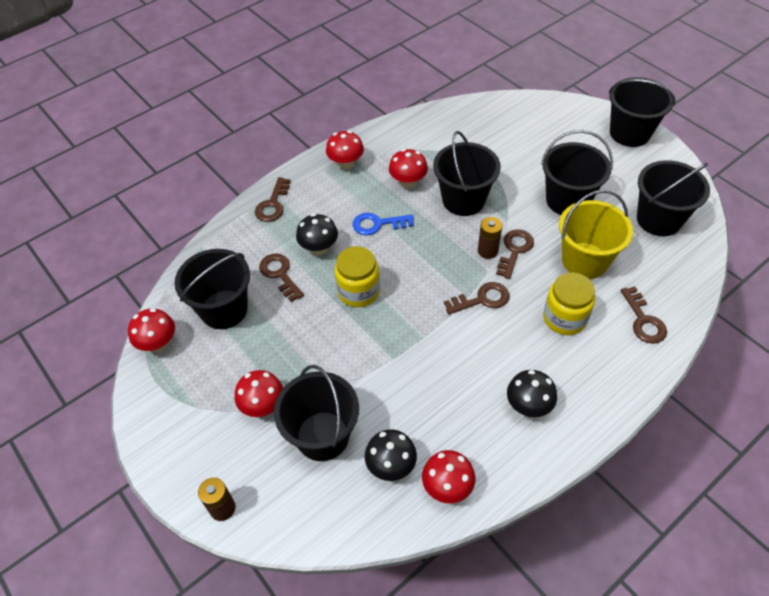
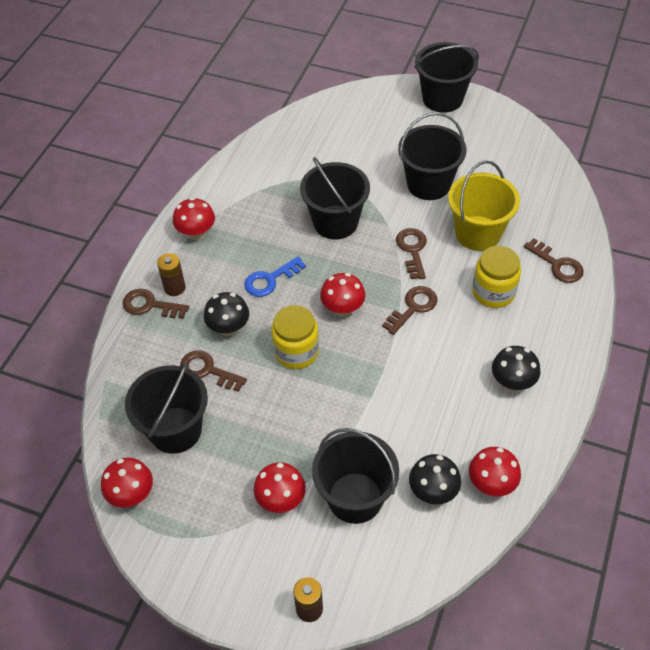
camera: 30 degrees left, 0 degrees up
(273, 204) = (150, 305): brown key -> brown key turned 120 degrees clockwise
(408, 182) = (271, 227): red mushroom -> red mushroom (342, 309)
(487, 251) = (389, 261): brown battery -> brown battery (174, 288)
(659, 219) = (515, 170): black bucket -> none

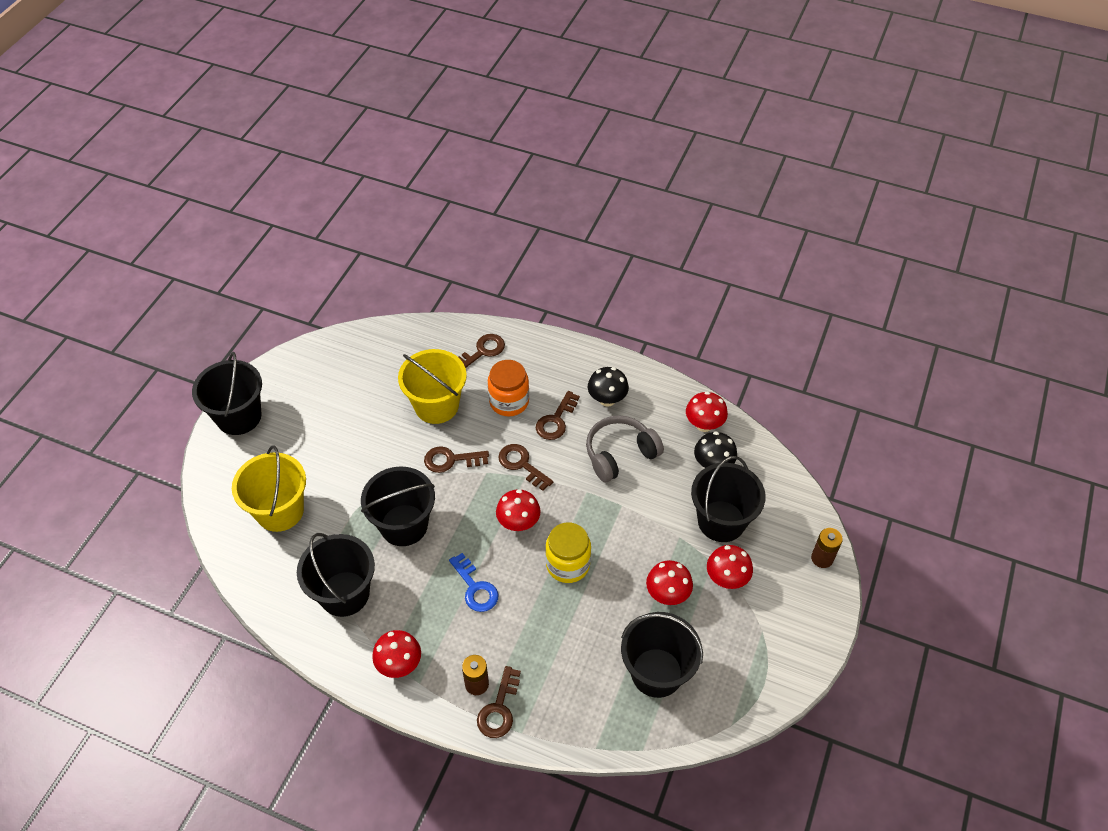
camera: 90 degrees left, 0 degrees up
(132, 495) = (728, 708): red mushroom -> red mushroom (667, 594)
(207, 370) = (587, 645): brown key -> brown key (556, 420)
(229, 328) = (535, 627): black mushroom -> none
(345, 139) = (280, 511): none -> yellow bucket
(428, 184) = (364, 439): black bucket -> black bucket (344, 594)
(437, 396) = (620, 454): none -> grey headphones
(493, 292) = (509, 401): yellow jar -> orange jar

